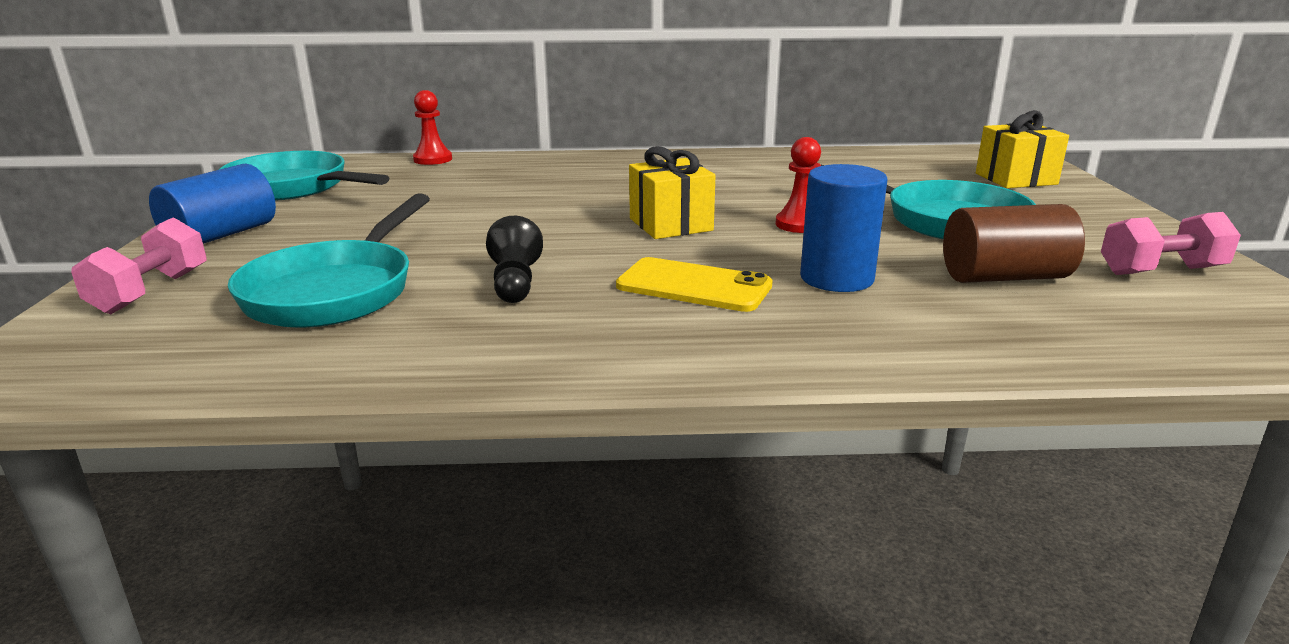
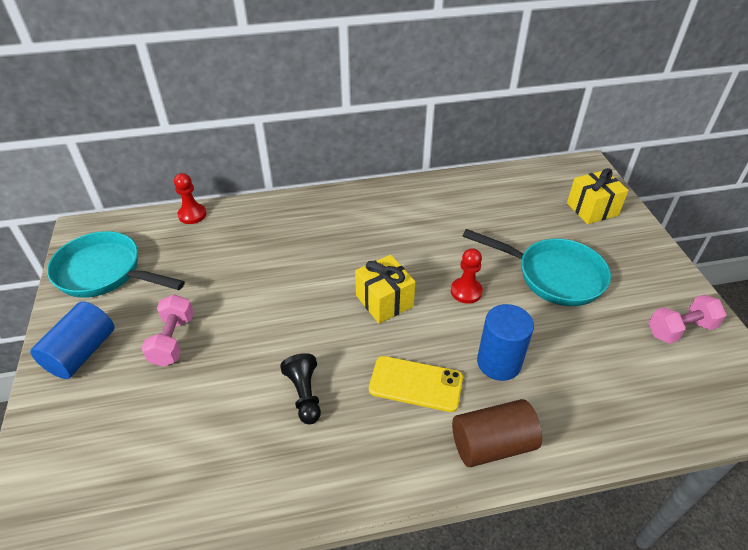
camera: 10 degrees left, 20 degrees up
(151, 292) = (67, 439): pink dumbbell -> pink dumbbell (173, 340)
(336, 291) = (192, 420): turquoise pan -> none
(1004, 277) = (594, 349): brown cylinder -> brown cylinder (492, 444)

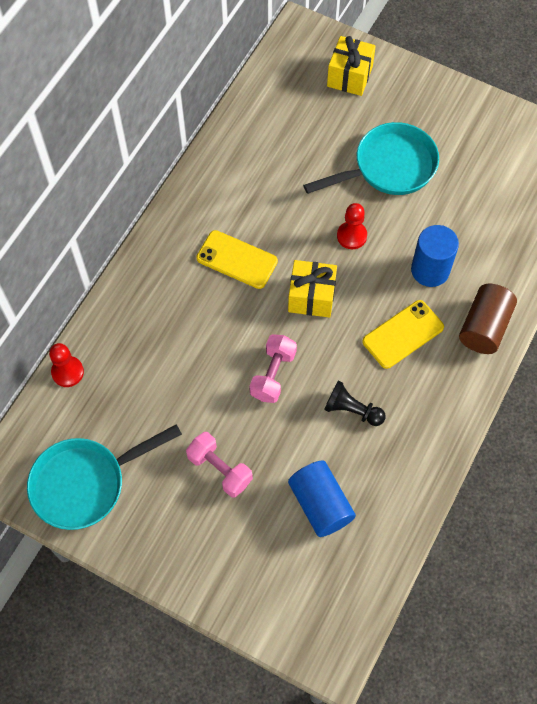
camera: 50 degrees left, 20 degrees up
(82, 352) = (174, 543): blue cylinder -> blue cylinder (320, 504)
(368, 242) = (237, 259): none -> yellow phone
(680, 329) = (499, 140): pink dumbbell -> pink dumbbell (273, 375)

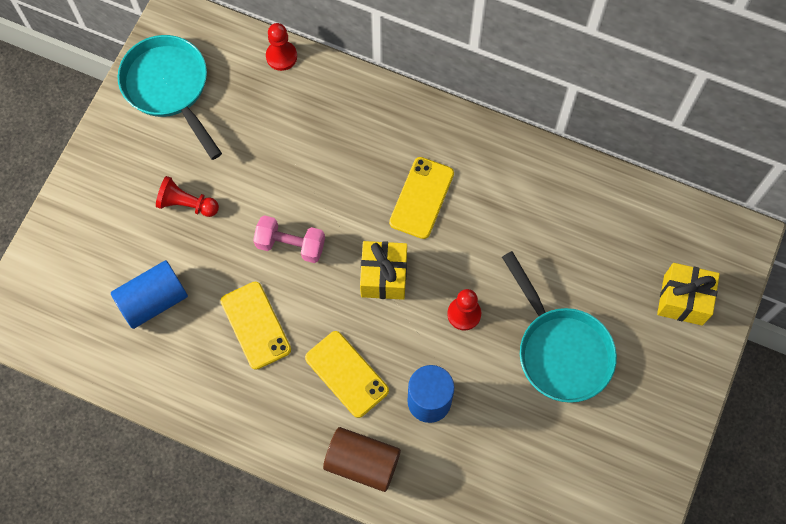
camera: 85 degrees right, 5 degrees up
(220, 469) = (186, 204): pink dumbbell -> red pawn
(352, 410) = (255, 325): black pawn -> yellow phone

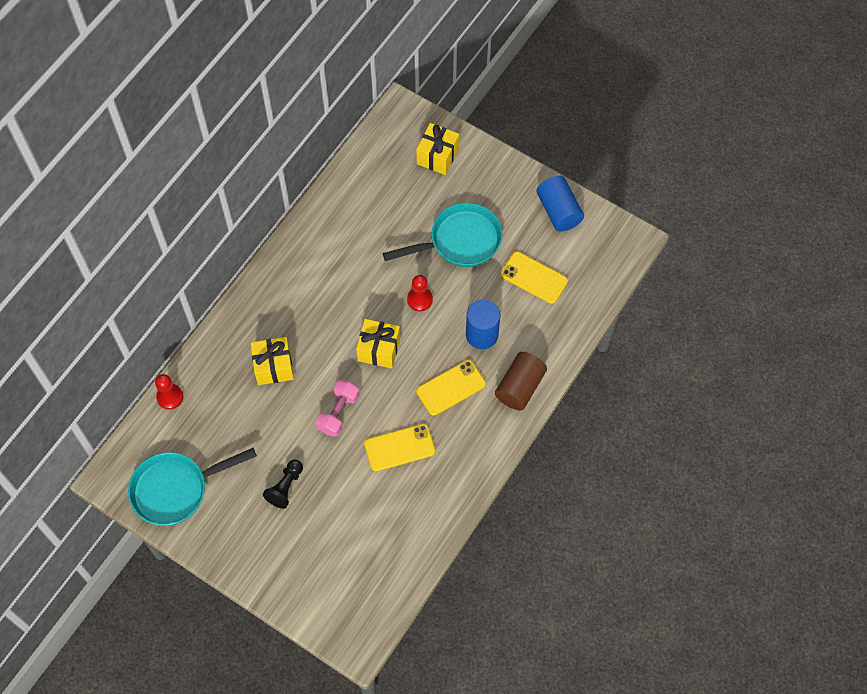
camera: 80 degrees left, 5 degrees down
(153, 300) = (363, 522): blue cylinder -> blue cylinder (558, 211)
(186, 204) = (285, 487): red pawn -> black pawn
(339, 159) = (273, 367): none -> yellow gift
(421, 198) = (320, 312): yellow phone -> yellow phone (534, 277)

